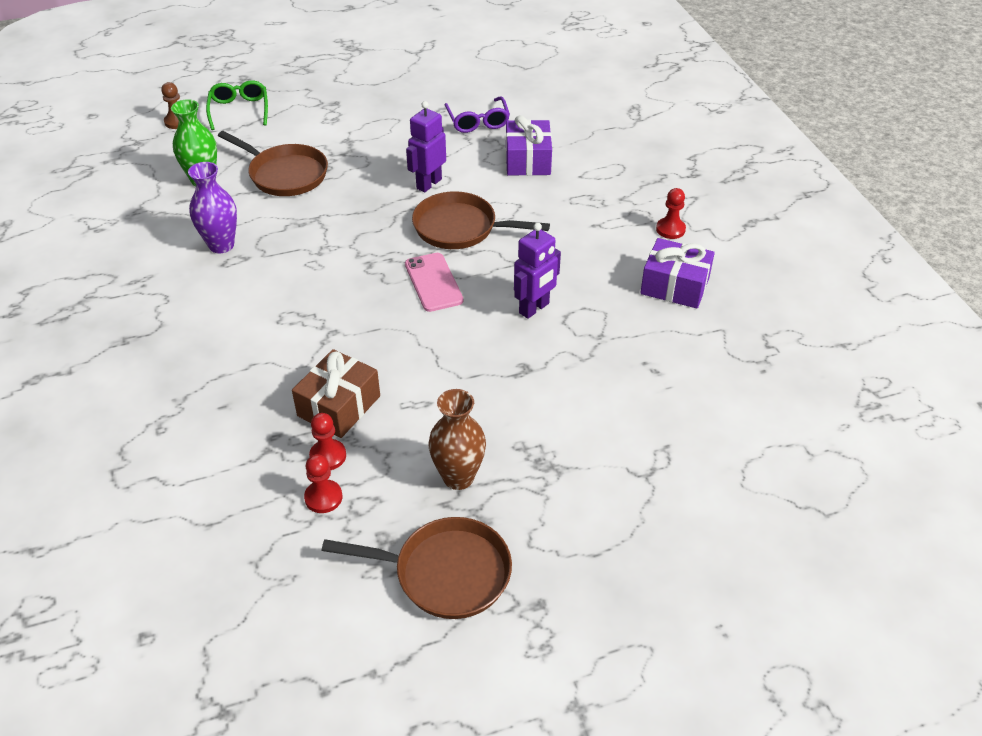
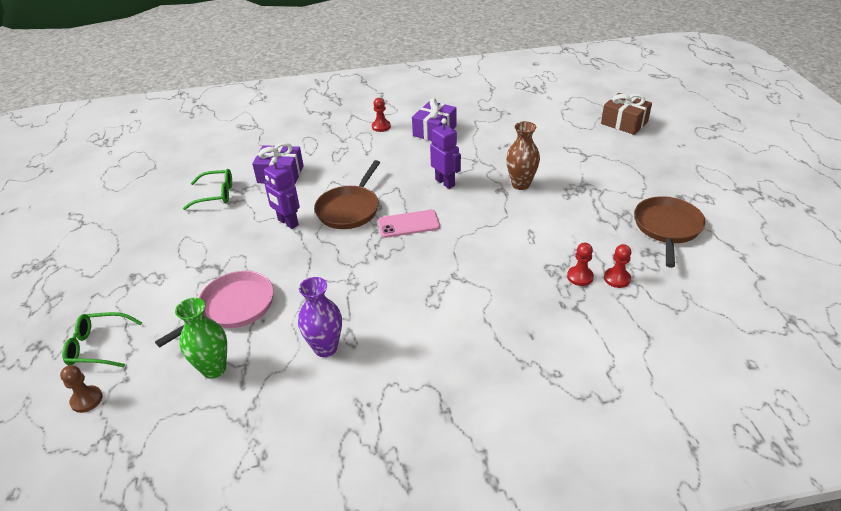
camera: 80 degrees left, 5 degrees down
(285, 174) = (233, 308): brown pan -> pink pan
(339, 406) = (532, 272): brown gift -> brown gift (624, 123)
(458, 477) = (594, 220): brown vase -> brown vase (520, 184)
(478, 121) = (216, 194): purple glasses -> green glasses

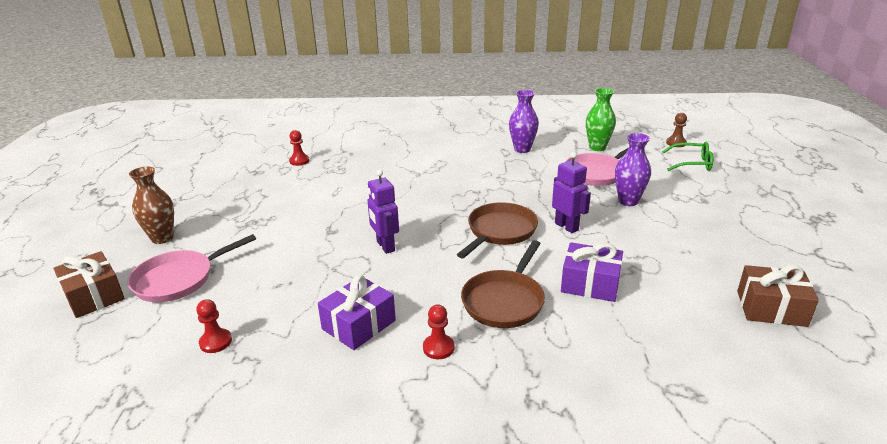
camera: 170 degrees left, 10 degrees down
(161, 174) = (771, 308): none -> brown gift
(215, 263) = (628, 201): none -> purple vase
(216, 194) = (667, 267): green glasses -> none
(408, 224) = (441, 211): pink phone -> none
(520, 184) = (306, 233): brown vase -> brown vase (162, 238)
(580, 277) = (324, 164): red pawn -> red pawn (215, 342)
(581, 139) = (179, 279): none -> pink pan
(667, 228) = (220, 184): brown pan -> brown pan (505, 301)

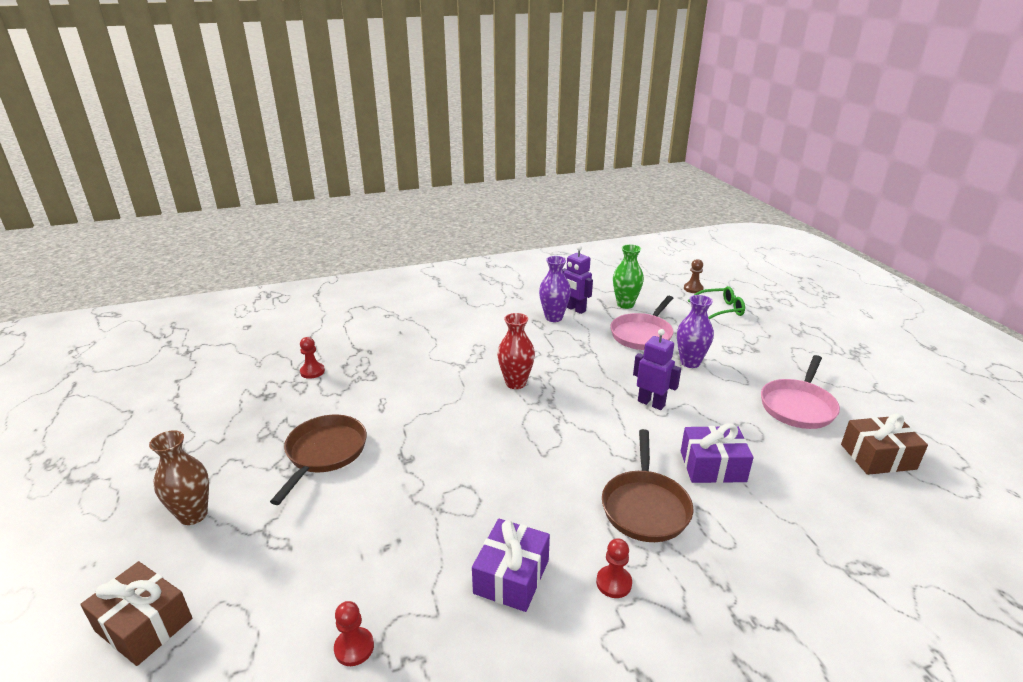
camera: 20 degrees left, 0 degrees up
(179, 279) = (252, 570): pink pan -> pink pan (798, 406)
(385, 246) = (480, 466): purple robot -> purple robot (575, 309)
(454, 193) = (516, 383): none -> red vase
(499, 231) = (590, 422): brown pan -> brown pan (324, 453)

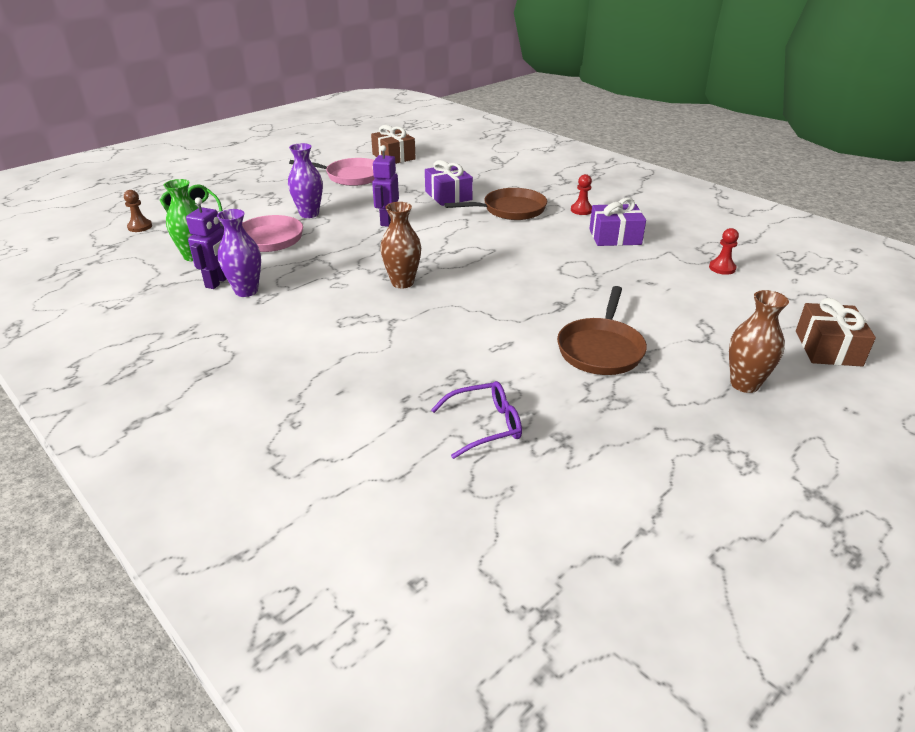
camera: 115 degrees left, 5 degrees up
(312, 371) = (485, 425): red pawn -> purple glasses
(324, 453) = (601, 349): brown pan -> brown pan turned 60 degrees counterclockwise
(516, 383) = (402, 282): red vase -> brown vase

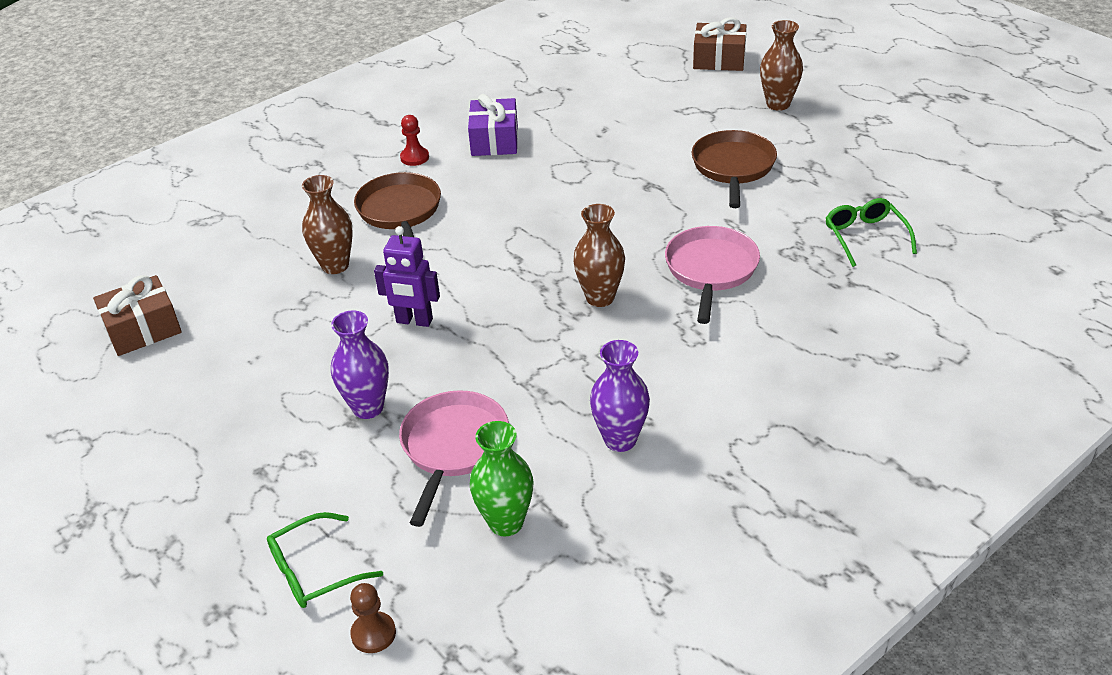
camera: 85 degrees left, 5 degrees up
(218, 282) = (594, 476): purple robot -> none
(351, 176) = (218, 374): pink pan -> pink pan (710, 270)
(448, 195) = (335, 265): purple gift -> brown vase
(485, 425) = (865, 237): purple glasses -> green glasses
(601, 349) = (733, 168): brown pan -> brown pan turned 105 degrees counterclockwise
(722, 268) = (575, 86): red pawn -> none

